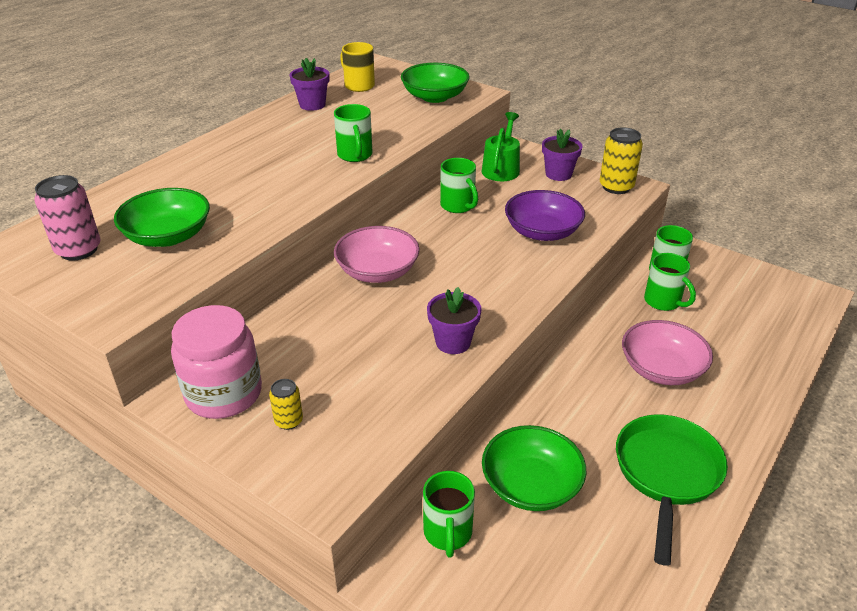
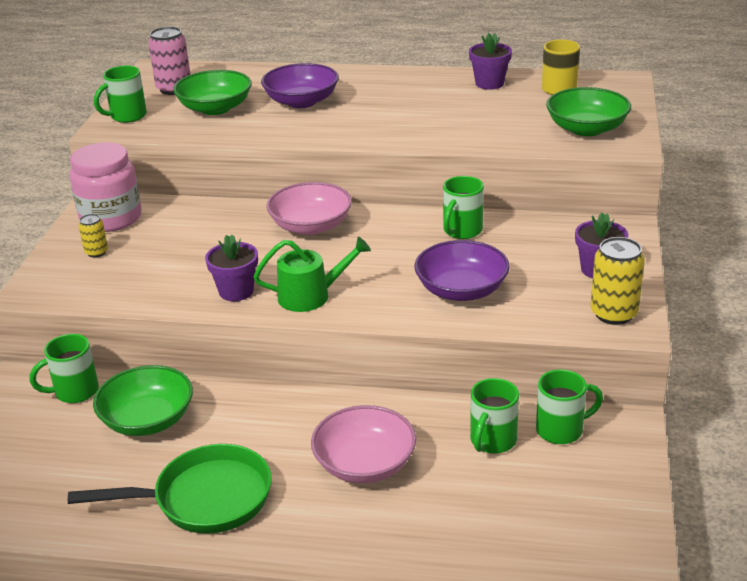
camera: 65 degrees right, 5 degrees down
(224, 188) = (301, 101): none -> purple bowl
(355, 155) = (413, 131): green mug -> green mug (127, 116)
(501, 169) = (567, 233): green watering can -> green watering can (310, 296)

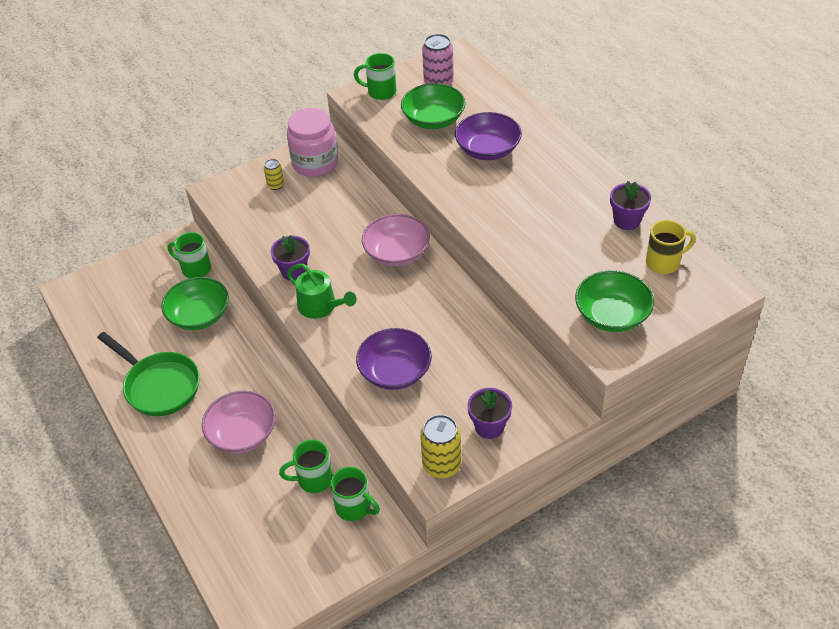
camera: 50 degrees right, 15 degrees up
(462, 231) = (466, 327): green mug -> none

